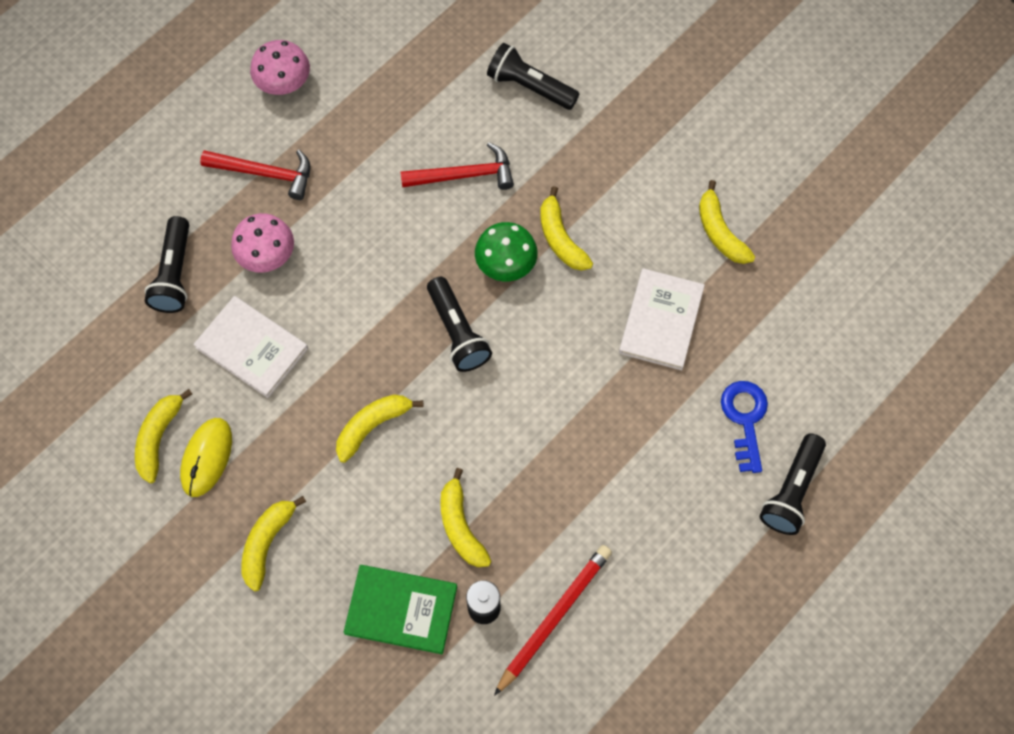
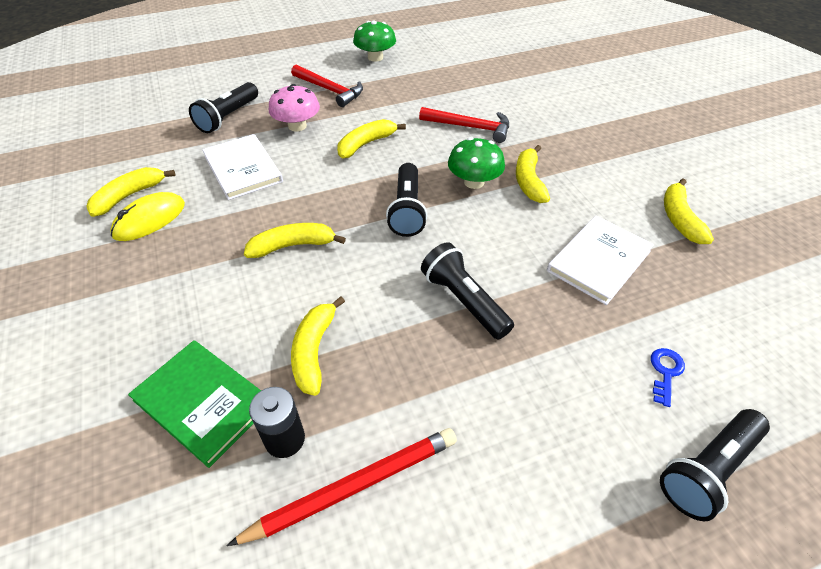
camera: 25 degrees right, 20 degrees down
(267, 543) = (138, 295): yellow banana -> yellow banana (366, 144)
(283, 82) = (375, 57): pink mushroom -> green mushroom
(529, 86) = (546, 99): black flashlight -> black flashlight (463, 301)
(745, 419) = (665, 372): blue key -> blue key, size x0.60

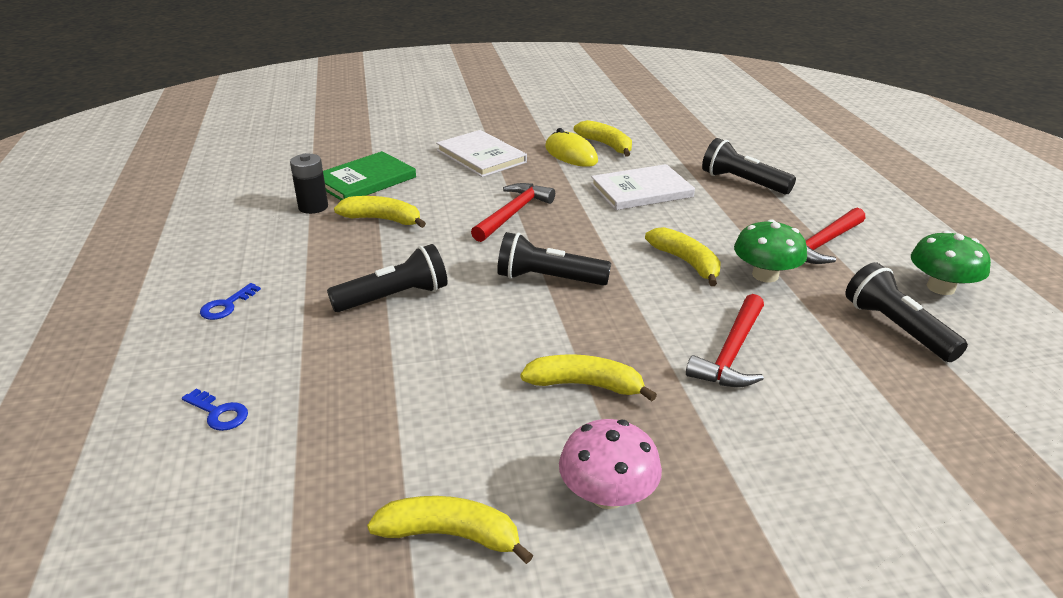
camera: 100 degrees right, 15 degrees down
(292, 246) = (513, 213): yellow banana -> red hammer
(297, 126) = (727, 220): pink mushroom -> pink mushroom (607, 494)
(354, 486) = (257, 229): red pencil -> none
(474, 182) = (592, 335): green mushroom -> green mushroom (765, 275)
(525, 440) = (226, 306): none -> blue key
(599, 261) = (402, 410): white book -> white book (481, 156)
(708, 470) = (108, 404): black flashlight -> black flashlight (896, 328)

